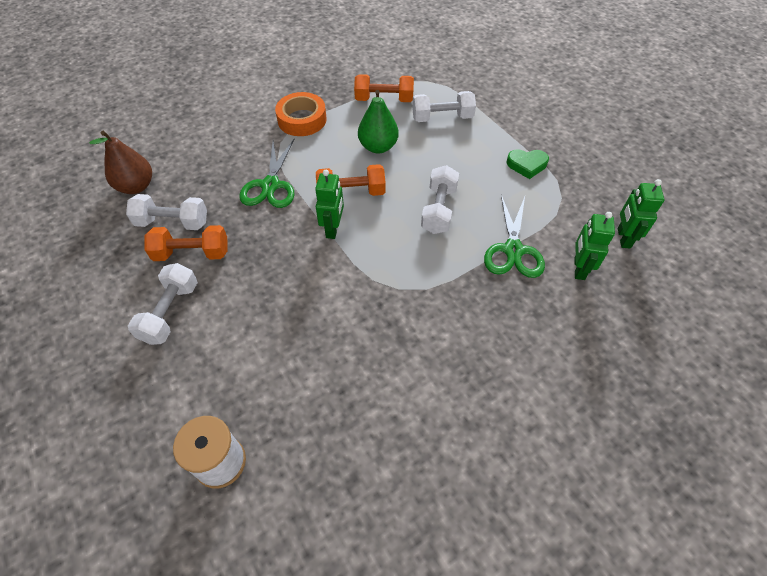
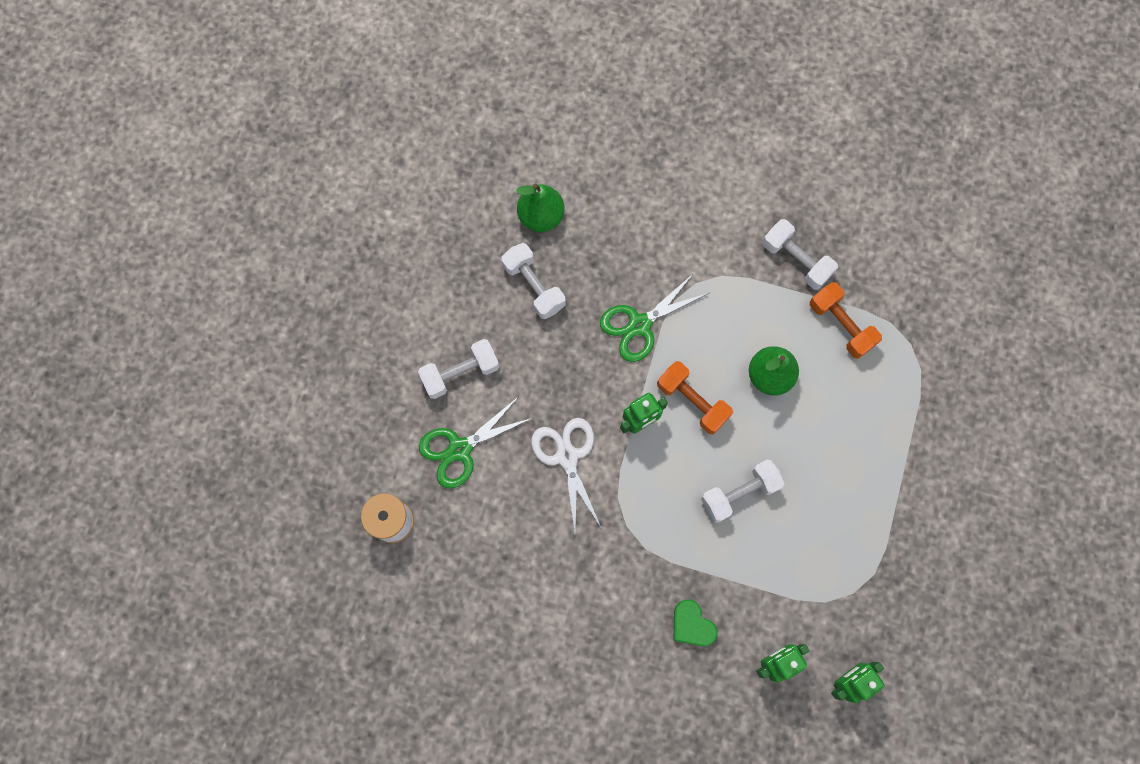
camera: 50 degrees right, 20 degrees up
(136, 186) = (541, 216): brown pear -> green pear
(192, 253) = (520, 333): orange dumbbell -> none
(302, 119) = (741, 274): orange tape -> none
(309, 289) = (567, 456): none -> white scissors
(442, 118) = (865, 403): white dumbbell -> white dumbbell (796, 260)
(513, 250) = (748, 591): green scissors -> green scissors (460, 449)
(527, 165) = (869, 532): green heart -> green heart (692, 625)

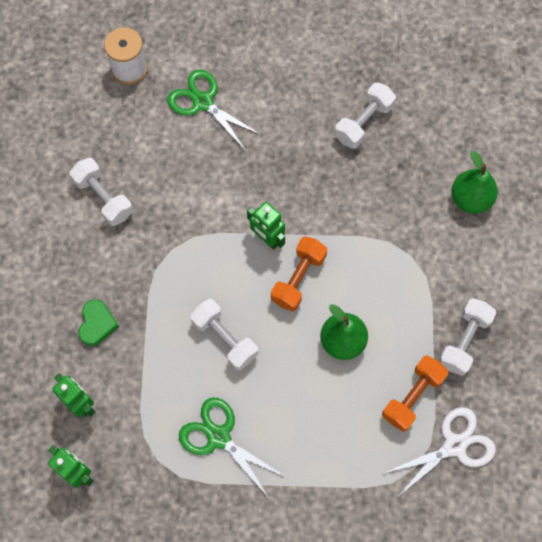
camera: 75 degrees right, 5 degrees down
(460, 373) = (268, 85): white dumbbell -> white dumbbell (103, 197)
(541, 216) = (430, 112): green pear -> green pear (470, 199)
(567, 456) = (219, 187): white scissors -> white scissors (454, 445)
(639, 325) = (356, 217): green scissors -> green scissors (219, 437)
(692, 625) = (97, 324): green heart -> green heart turned 150 degrees clockwise

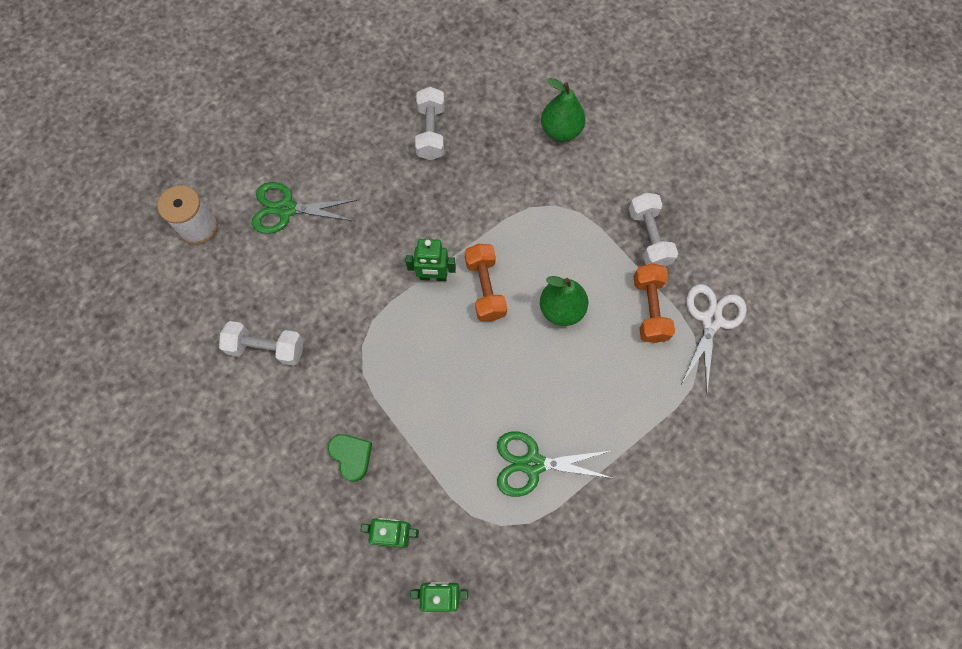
camera: 40 degrees left, 0 degrees up
(224, 338) = (468, 381): white dumbbell -> none

